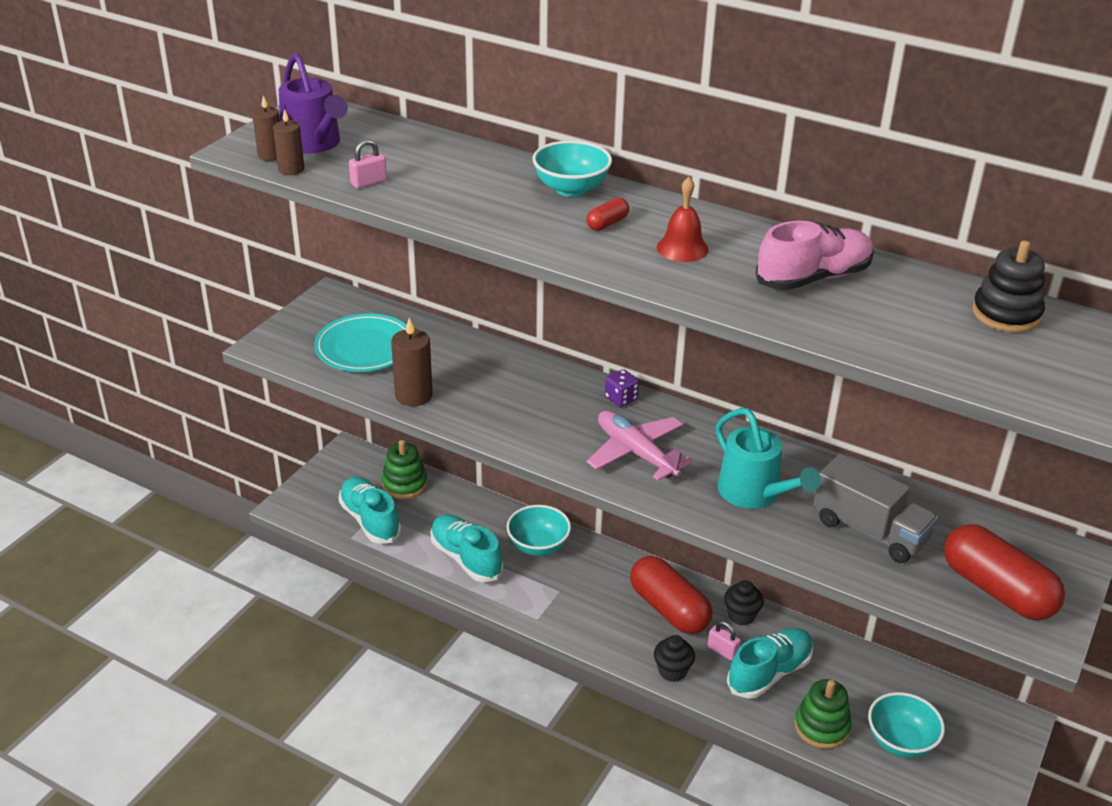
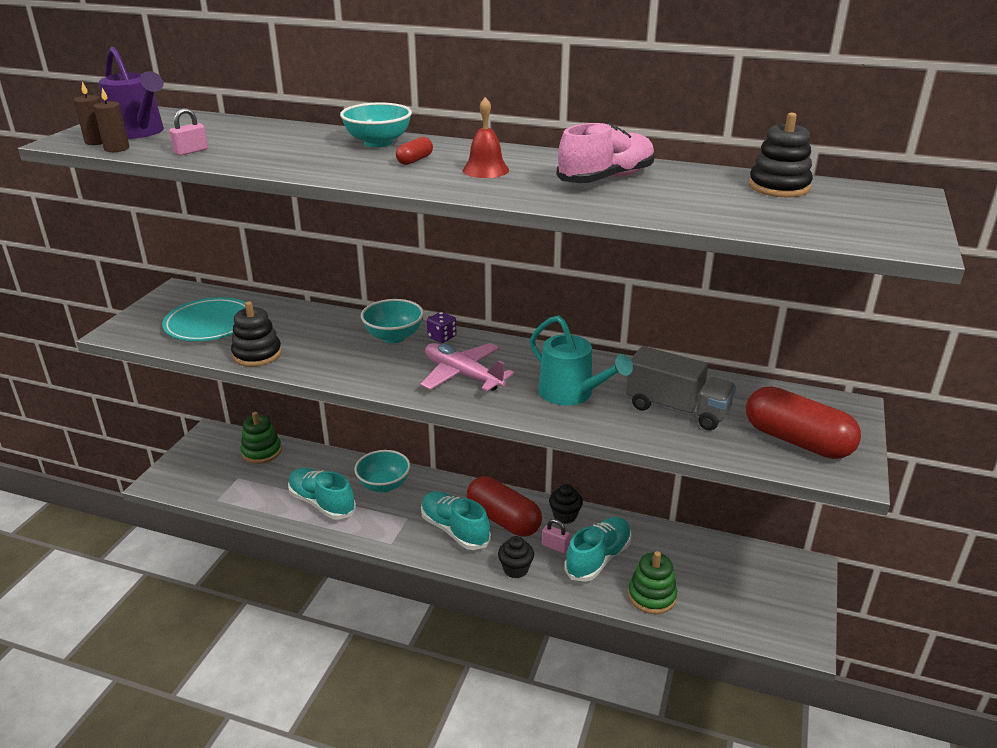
camera: 10 degrees left, 5 degrees down
(370, 520) = (233, 484): turquoise shoe -> turquoise shoe (454, 530)
(413, 395) = (257, 354): brown candle -> black stacking toy
(900, 742) = (720, 598): turquoise bowl -> turquoise bowl (394, 337)

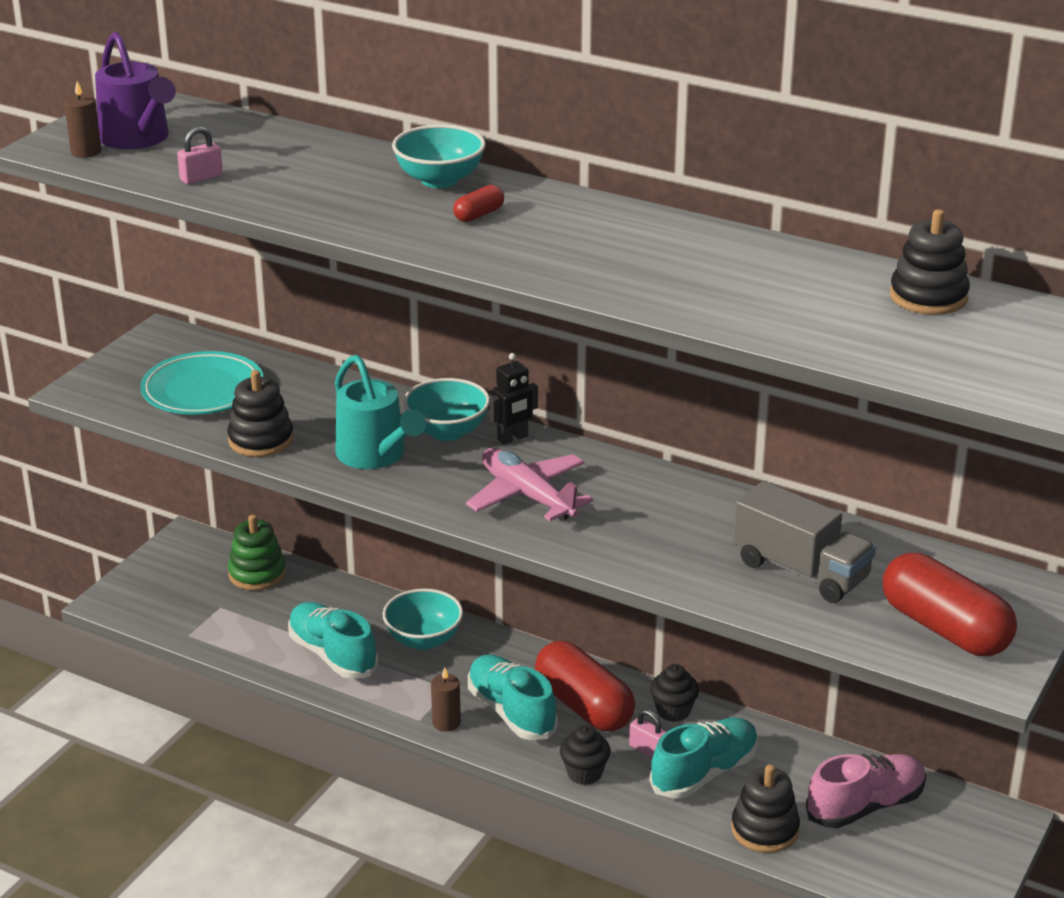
camera: 10 degrees right, 0 degrees up
(117, 149) = (110, 166): brown candle -> brown candle (446, 722)
(442, 337) = (513, 438): purple dice -> black robot
(485, 170) = (564, 238): red bell -> none
(572, 393) = (667, 535): turquoise watering can -> turquoise watering can (375, 455)
(606, 179) = (712, 265): pink shoe -> pink shoe (865, 806)
(651, 596) = (765, 829): green stacking toy -> black stacking toy

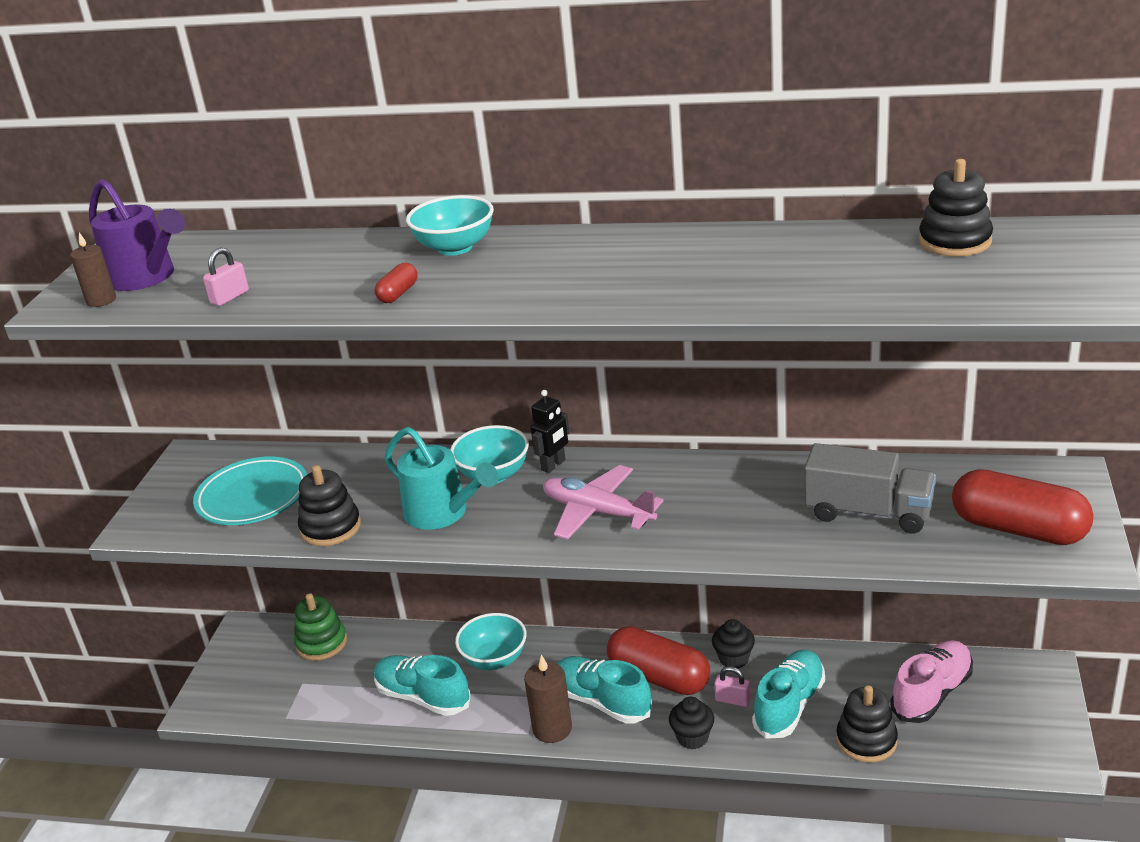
camera: 15 degrees left, 0 degrees up
(446, 722) = (552, 729): brown candle -> brown candle, size x1.56
(479, 215) = (513, 268): red capsule -> red capsule (398, 293)

